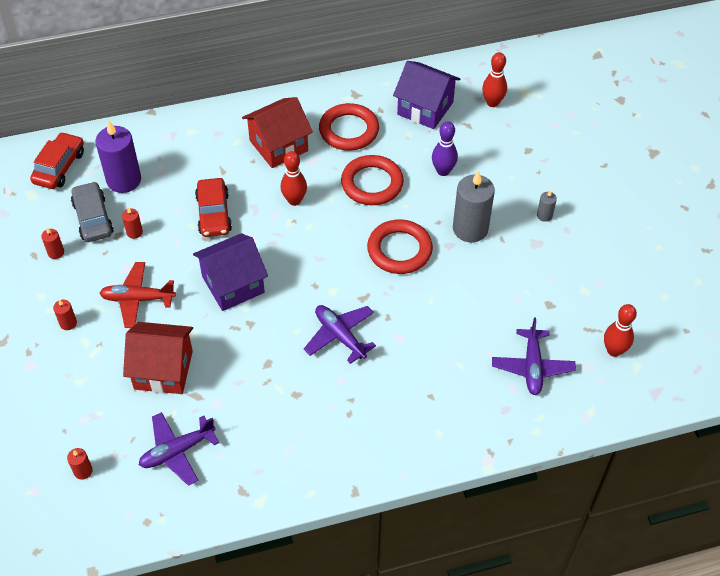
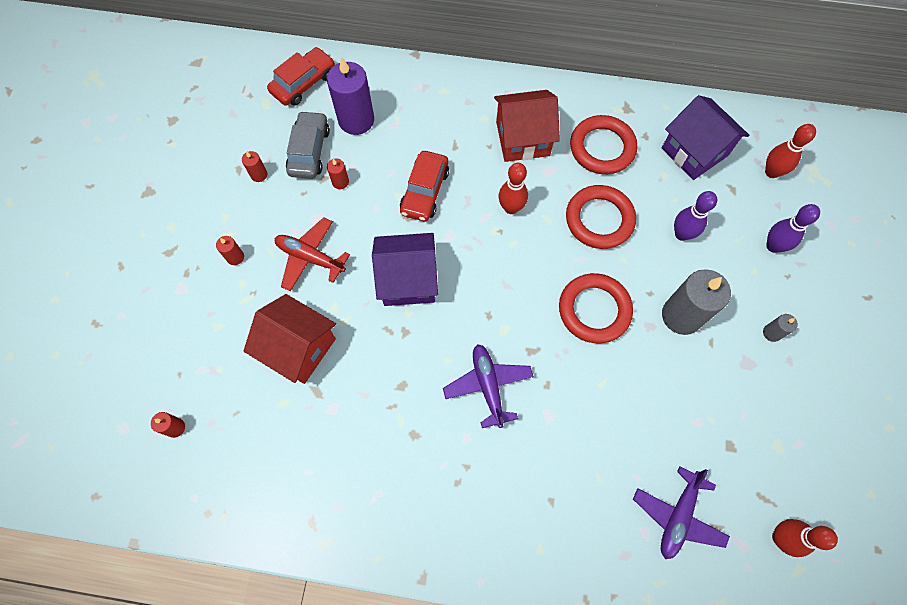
camera: 25 degrees right, 15 degrees up
(177, 451) = (271, 447): purple plane -> none
(518, 155) = (773, 246): none -> purple bowling pin

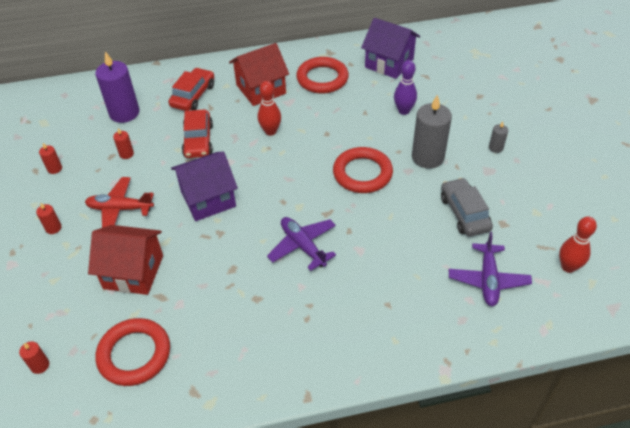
camera: 20 degrees left, 20 degrees down
(304, 83) = (72, 102): red car -> red car (193, 96)
(309, 151) = (92, 142): grey car -> grey car (464, 213)
(599, 219) = (340, 119): red ring -> red ring (134, 354)
(771, 172) = (447, 60): red bowling pin -> none
(773, 246) = (470, 99): purple bowling pin -> none

